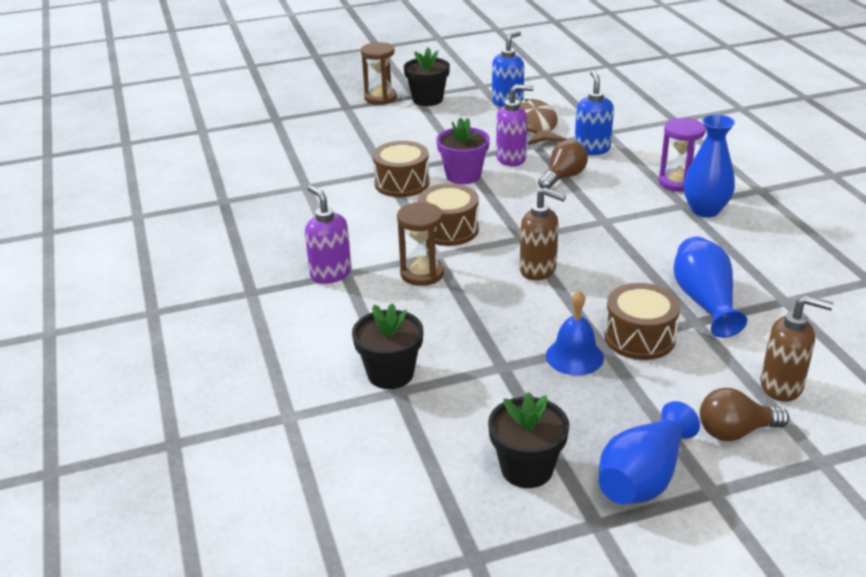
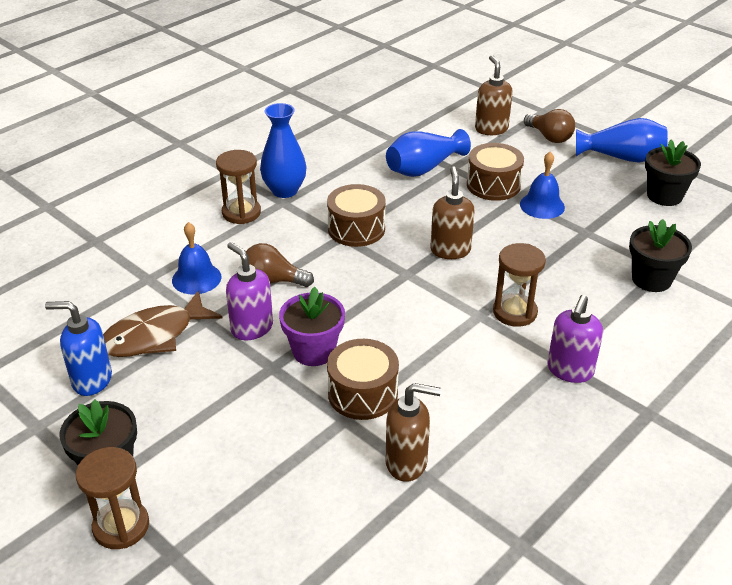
camera: 120 degrees left, 5 degrees up
(325, 182) = (407, 463): none -> brown soap dispenser
(449, 229) = (429, 322): brown drum -> brown drum (356, 229)
(592, 149) = (196, 278): blue soap dispenser -> blue bell
(678, 182) = (241, 213): purple hourglass -> brown hourglass

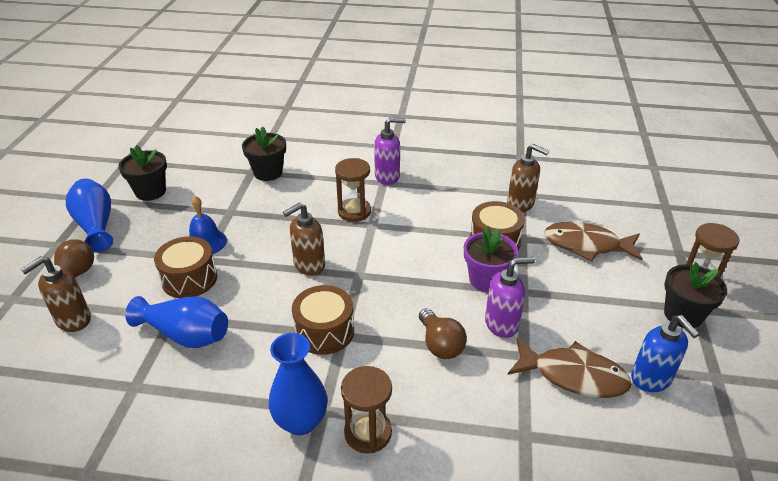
camera: 125 degrees left, 0 degrees up
(196, 278) = (488, 398): blue bell -> none
(251, 328) = (502, 324): purple soap dispenser -> purple soap dispenser turned 120 degrees counterclockwise
(277, 470) = (586, 245): none -> brown fish
(407, 463) = (521, 204): brown soap dispenser -> brown soap dispenser turned 150 degrees clockwise

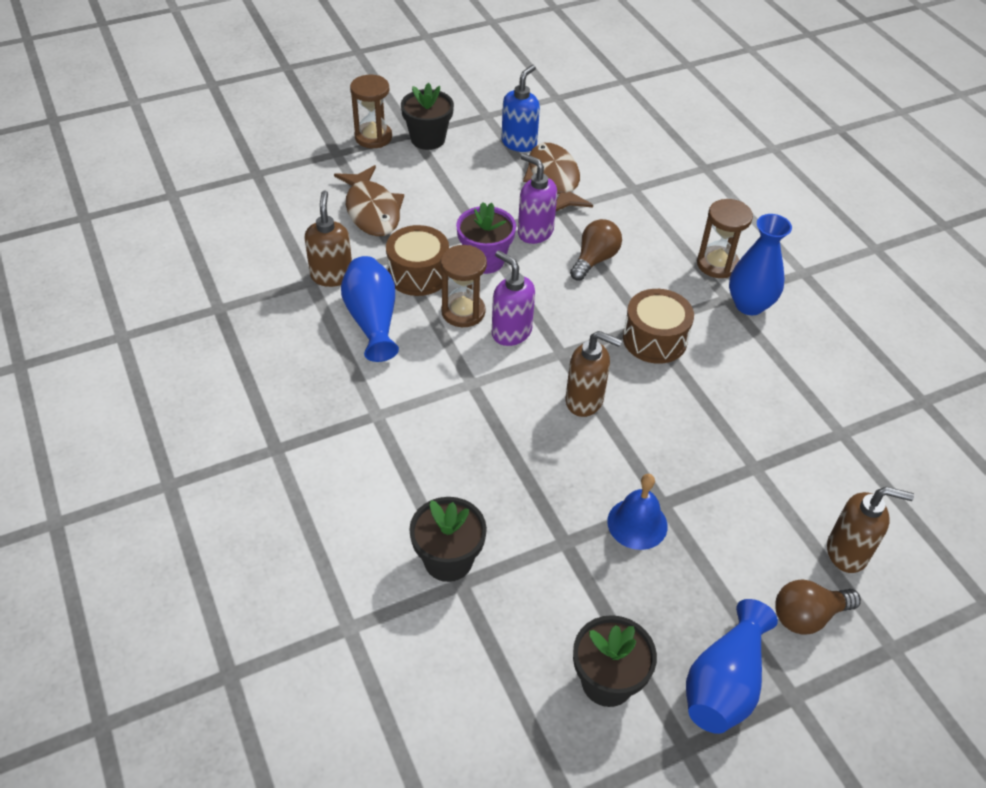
camera: 125 degrees left, 10 degrees up
(186, 335) = (761, 438): blue vase -> blue vase (372, 320)
(189, 279) = (700, 493): brown drum -> none
(354, 212) = (461, 412): brown hourglass -> brown hourglass (463, 312)
(387, 177) = (360, 416): purple soap dispenser -> purple soap dispenser (511, 332)

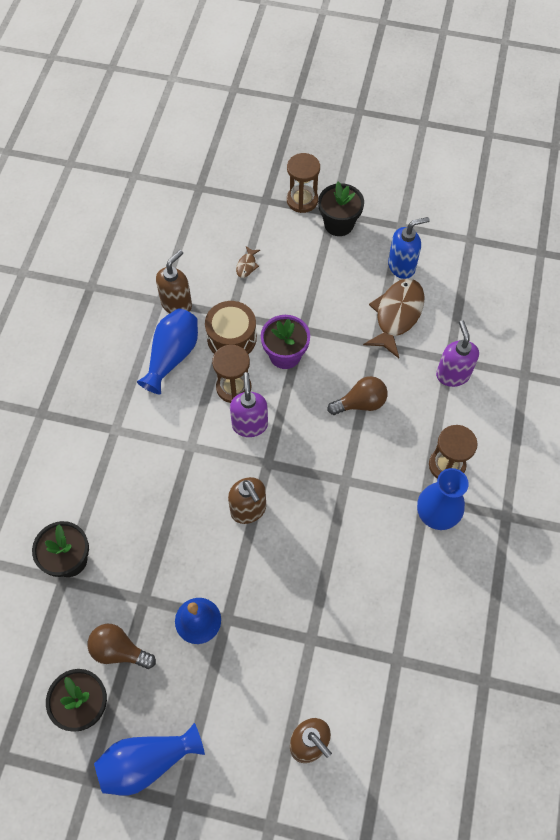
camera: 40 degrees right, 15 degrees up
(372, 210) = (247, 265): brown fish -> brown fish, size x0.43
(535, 232) = (340, 353): purple soap dispenser -> purple soap dispenser (452, 374)
(654, 339) = (340, 496): brown drum -> none
(807, 616) = (239, 762): brown light bulb -> brown light bulb (119, 650)

